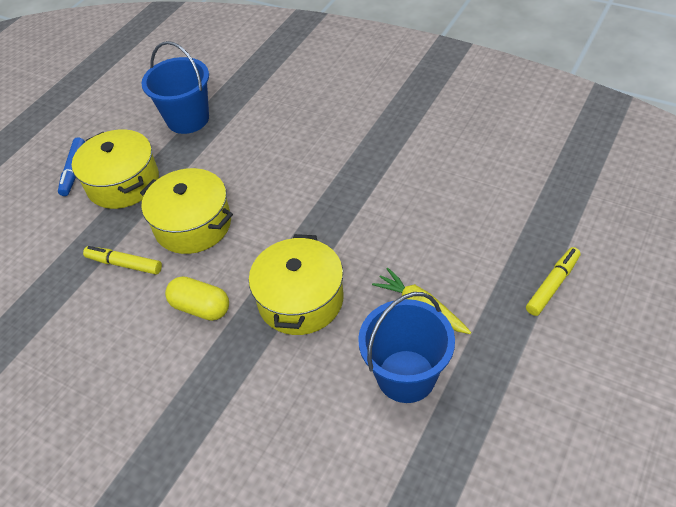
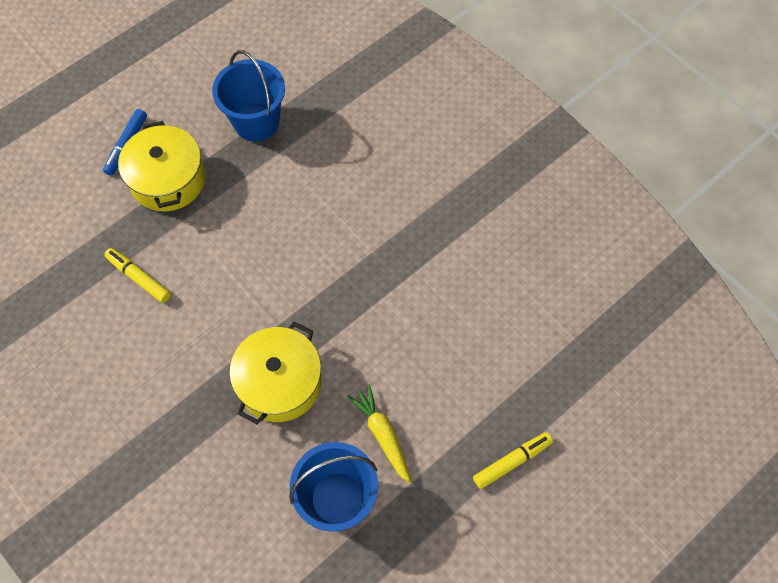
camera: 15 degrees right, 15 degrees up
(193, 225) = (215, 257): yellow pot -> none
(201, 308) = (190, 354): yellow capsule -> none

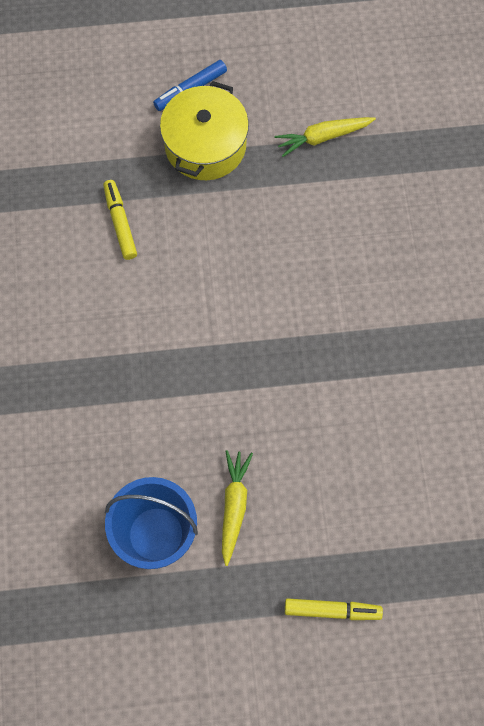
camera: 35 degrees right, 5 degrees up
(256, 122) = (323, 137): blue bucket -> yellow carrot
(280, 382) = (177, 398): yellow pot -> none

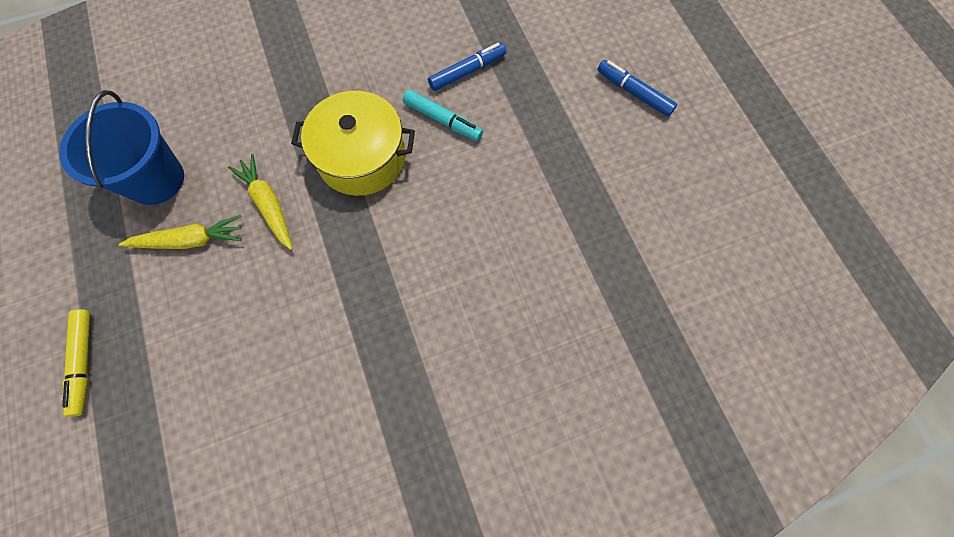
camera: 75 degrees right, 0 degrees up
(120, 223) = (467, 71): yellow marker -> blue marker
(169, 257) = (443, 120): none -> turquoise marker
(205, 145) = (576, 120): yellow pot -> yellow pot (361, 157)
(323, 137) = (629, 228): yellow carrot -> yellow carrot (268, 205)

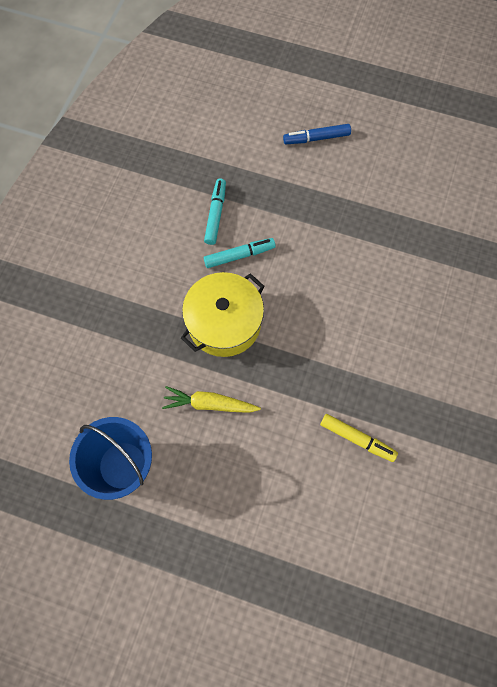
camera: 50 degrees left, 0 degrees up
(84, 362) = (230, 596): yellow marker -> yellow marker (357, 439)
(190, 240) = (194, 471): yellow carrot -> none
(467, 71) = (215, 214): blue marker -> turquoise marker

